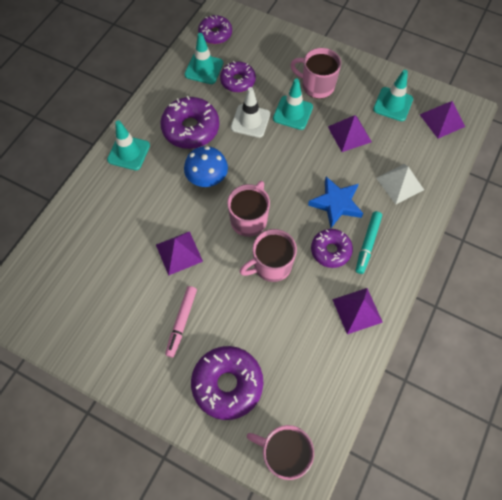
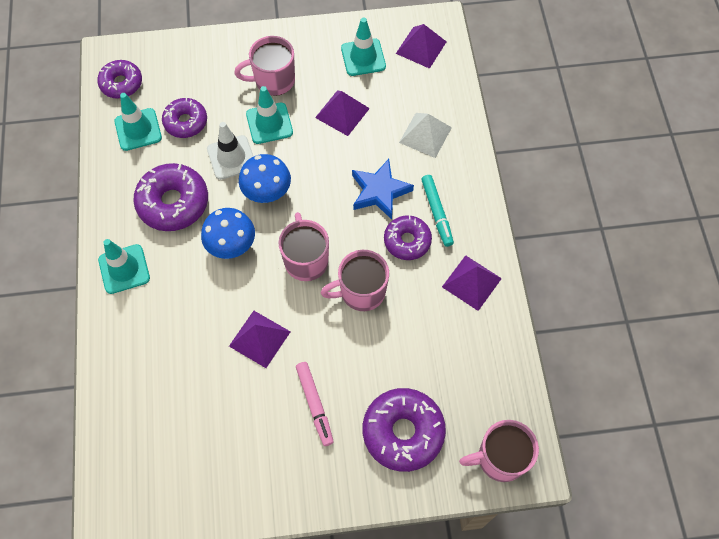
camera: 35 degrees left, 0 degrees up
(257, 157) = (267, 192): none -> blue mushroom
(271, 265) = (361, 292): pink mug -> pink mug turned 45 degrees clockwise

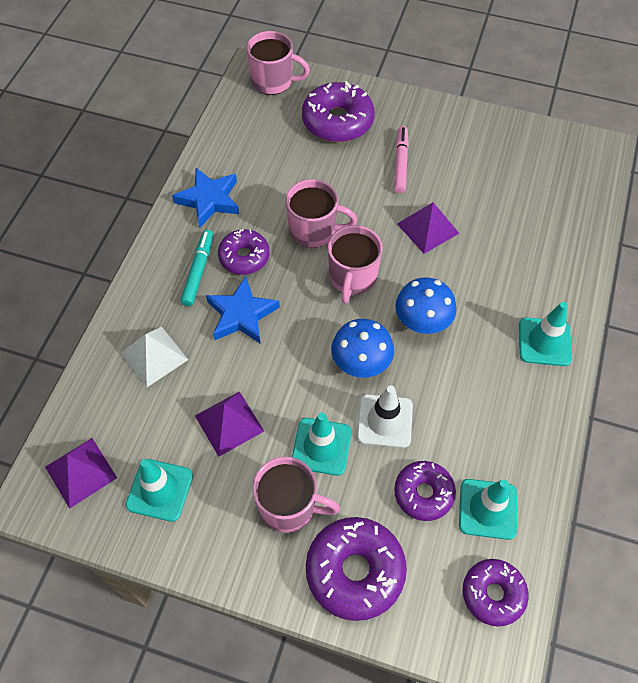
camera: 155 degrees left, 5 degrees down
(173, 203) = (470, 393): purple donut -> purple donut (355, 571)
(471, 282) = (209, 200): purple pyramid -> blue star

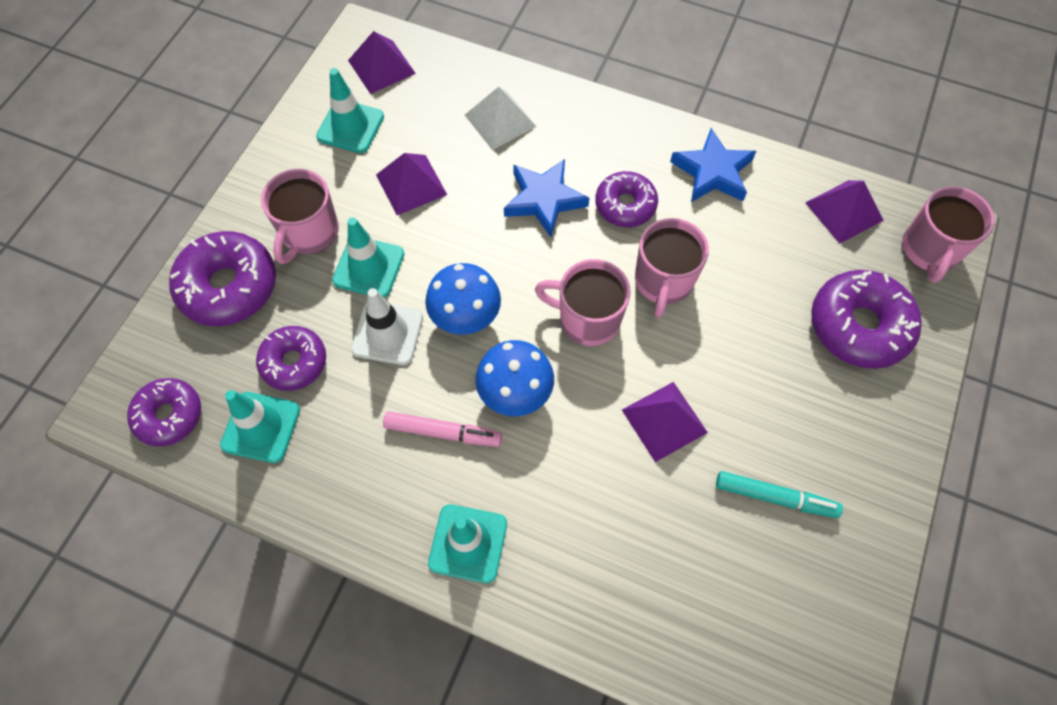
camera: 95 degrees right, 5 degrees up
(198, 271) = (607, 160): turquoise marker -> turquoise marker (775, 497)
(243, 124) = (844, 211): none -> purple pyramid
(400, 163) = (782, 400): pink marker -> pink marker (443, 432)

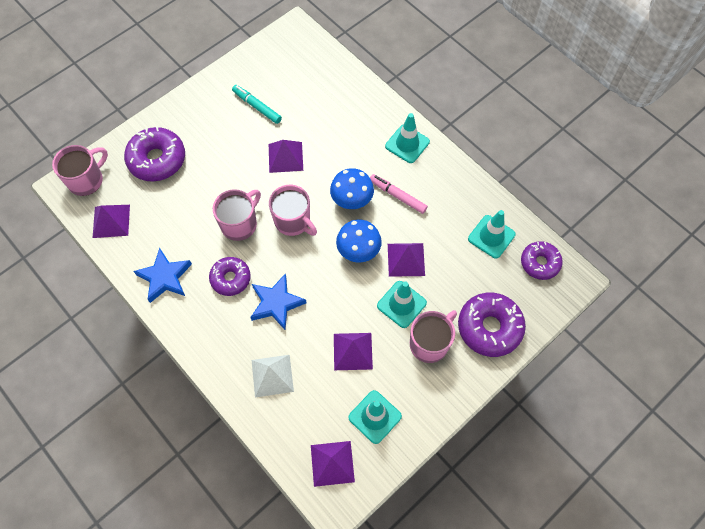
camera: 155 degrees left, 0 degrees up
(294, 362) = (463, 264): purple donut -> none
(387, 333) = (406, 259): white traffic cone -> purple pyramid

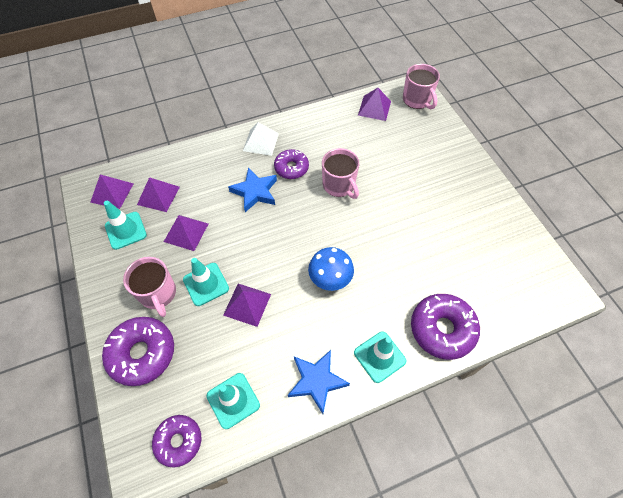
camera: 110 degrees right, 5 degrees down
(157, 159) = (424, 145): purple donut -> purple donut (442, 329)
(165, 277) = (311, 129): blue star -> blue star (316, 381)
(257, 107) = (464, 229): turquoise marker -> none
(272, 375) = (198, 174): white pyramid -> white pyramid (261, 142)
(285, 157) = (398, 237): purple pyramid -> purple pyramid (158, 195)
(293, 221) = (326, 224): pink mug -> none
(358, 251) = (274, 267): blue mushroom -> none
(397, 196) = (319, 322): pink marker -> none

